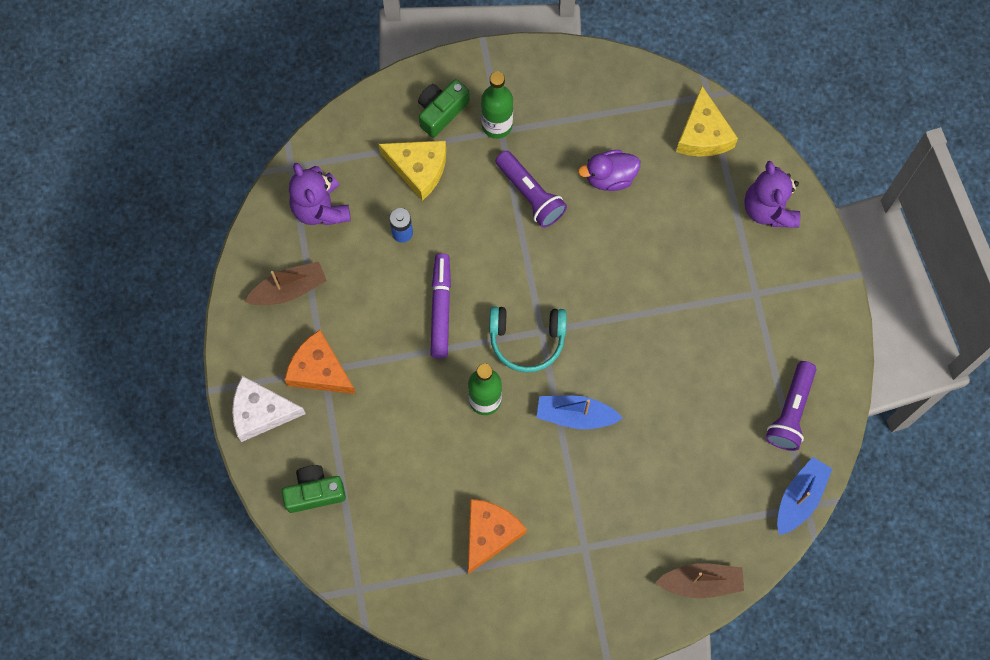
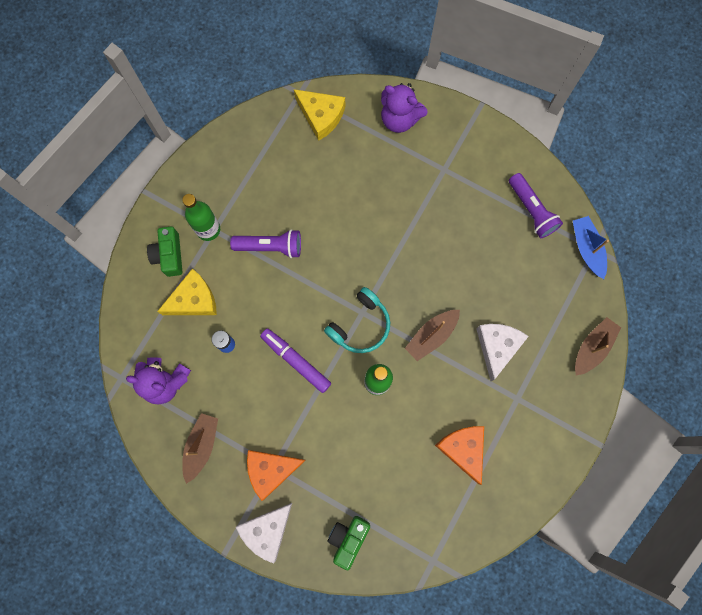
camera: 50 degrees left, 5 degrees up
(575, 415) = (431, 336): blue boat -> brown boat
(610, 177) = (300, 191): purple duck -> none
(619, 487) = (497, 347): none -> white cheese

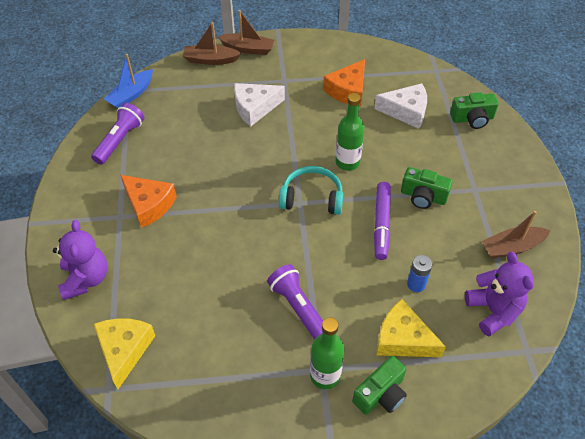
camera: 125 degrees left, 25 degrees down
(267, 530) = (520, 166): white cheese -> white cheese (406, 111)
(271, 470) = (478, 189): orange cheese -> orange cheese (149, 205)
(297, 417) = (423, 196): none -> green camera
(431, 336) = (280, 149): brown boat -> brown boat (248, 49)

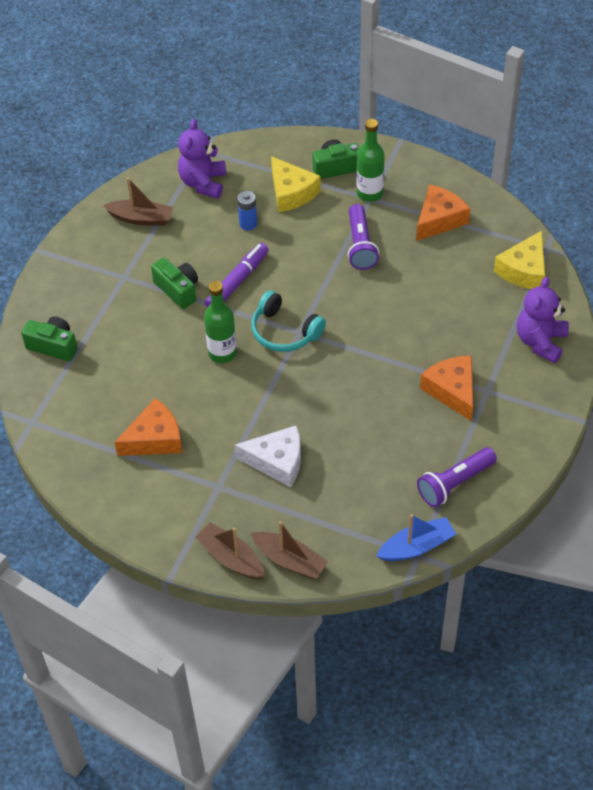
camera: 150 degrees left, 0 degrees up
(236, 374) = (439, 220): none -> orange cheese
(406, 111) = (113, 384): white cheese -> none

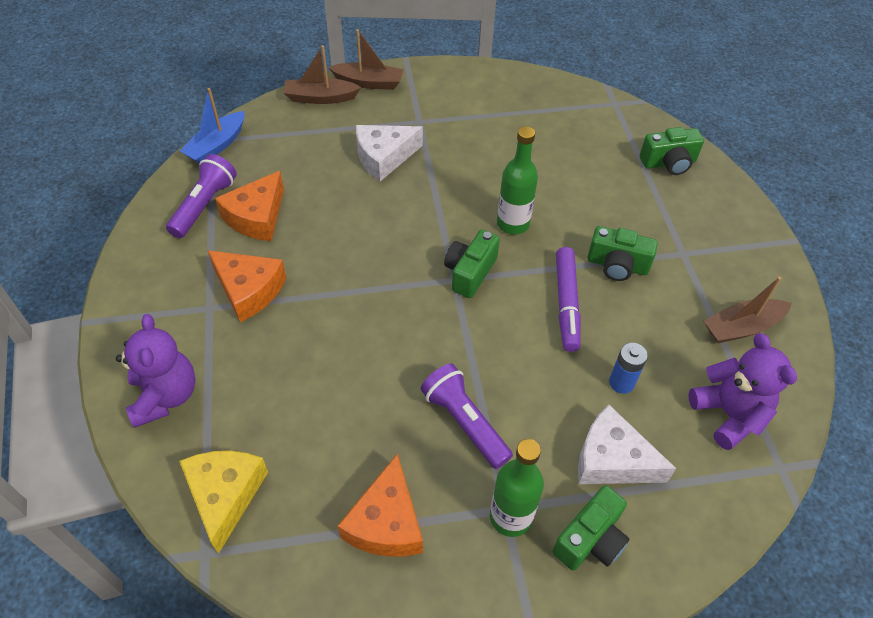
camera: 145 degrees right, 0 degrees up
(155, 439) = (504, 132): orange cheese -> orange cheese (256, 217)
(284, 331) = (470, 272): turquoise headphones -> green camera
(291, 192) = (612, 459): yellow cheese -> white cheese

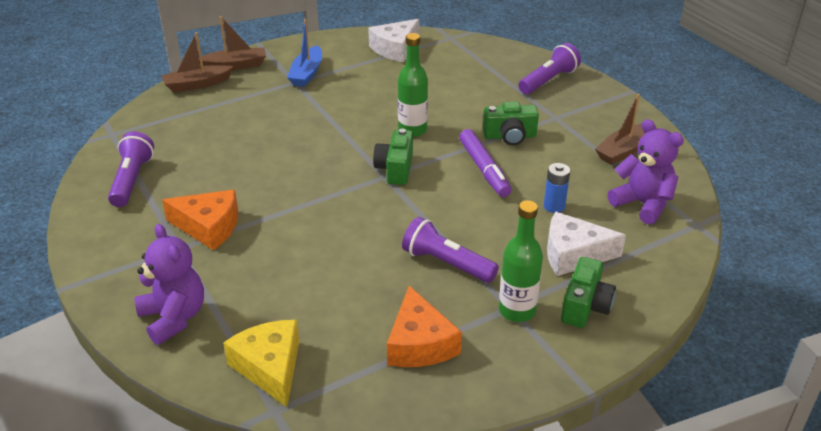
camera: 20 degrees left, 15 degrees down
(217, 145) = (119, 136): blue boat -> blue boat (307, 73)
(256, 217) = (186, 176): orange cheese -> none
(384, 157) = (278, 112): white cheese -> white cheese (395, 49)
(669, 163) = (513, 65): green camera -> none
(700, 197) = (548, 80): none -> purple flashlight

